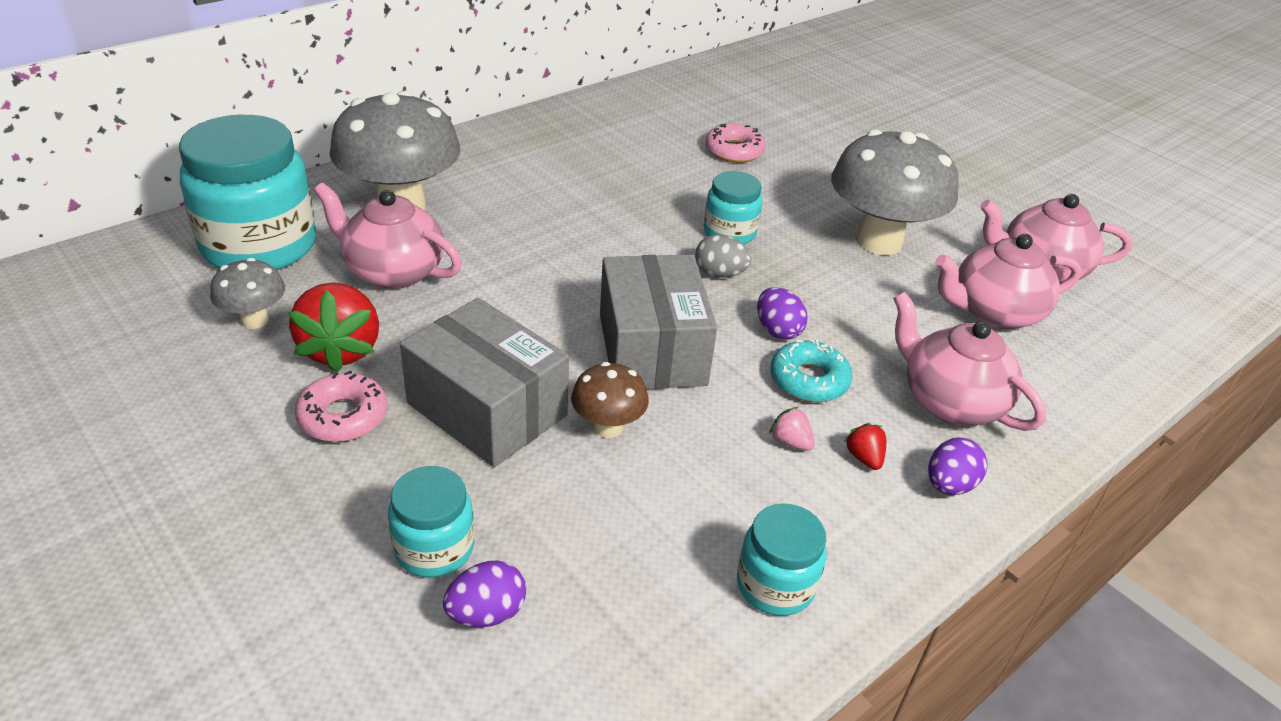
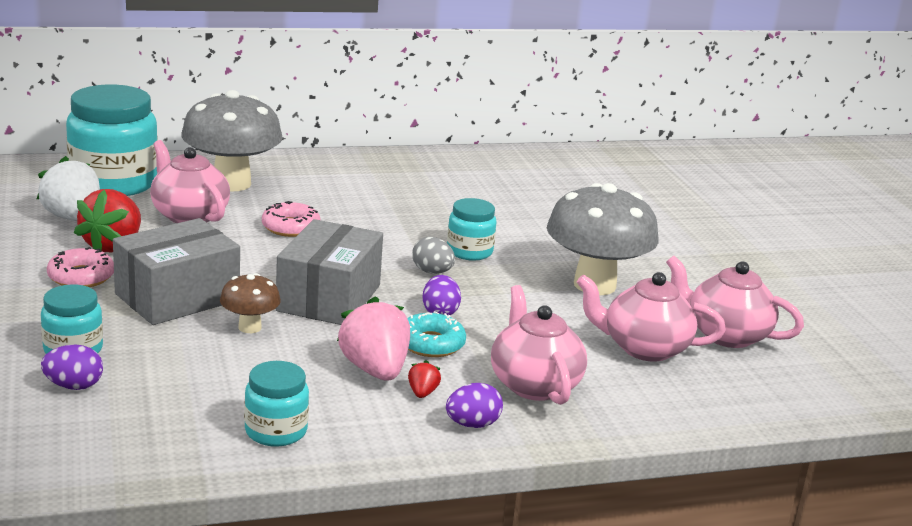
camera: 25 degrees right, 15 degrees down
(255, 320) = (73, 218): grey mushroom -> white strawberry
(487, 409) = (177, 297): grey box -> grey box turned 75 degrees clockwise
(734, 151) = (534, 206): pink donut -> pink donut (290, 227)
(790, 442) = (375, 370): pink strawberry -> pink strawberry, size x2.26

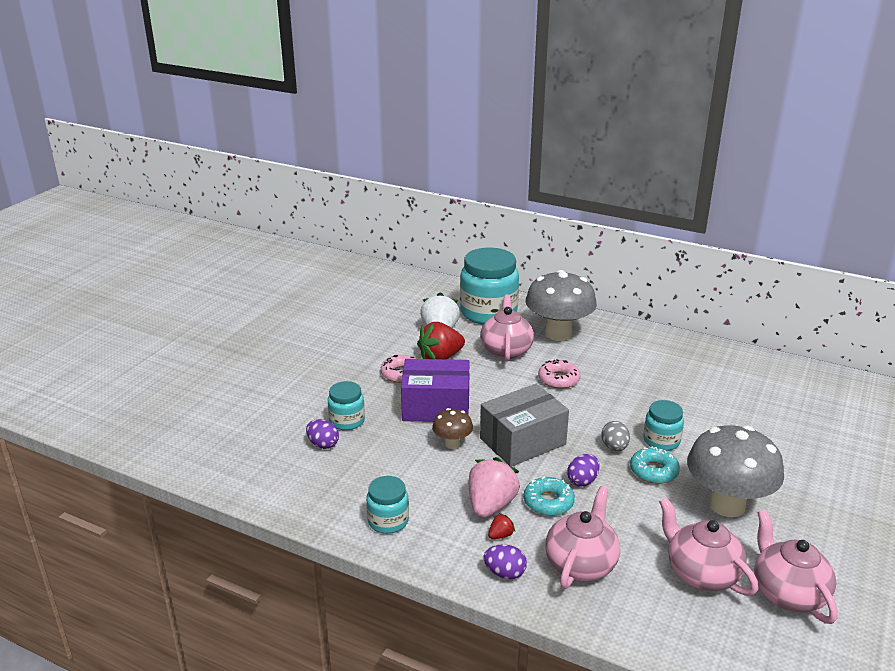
camera: 45 degrees right, 5 degrees up
(177, 297) = (436, 407): grey box -> purple box
(496, 280) = (654, 471): none -> turquoise donut

